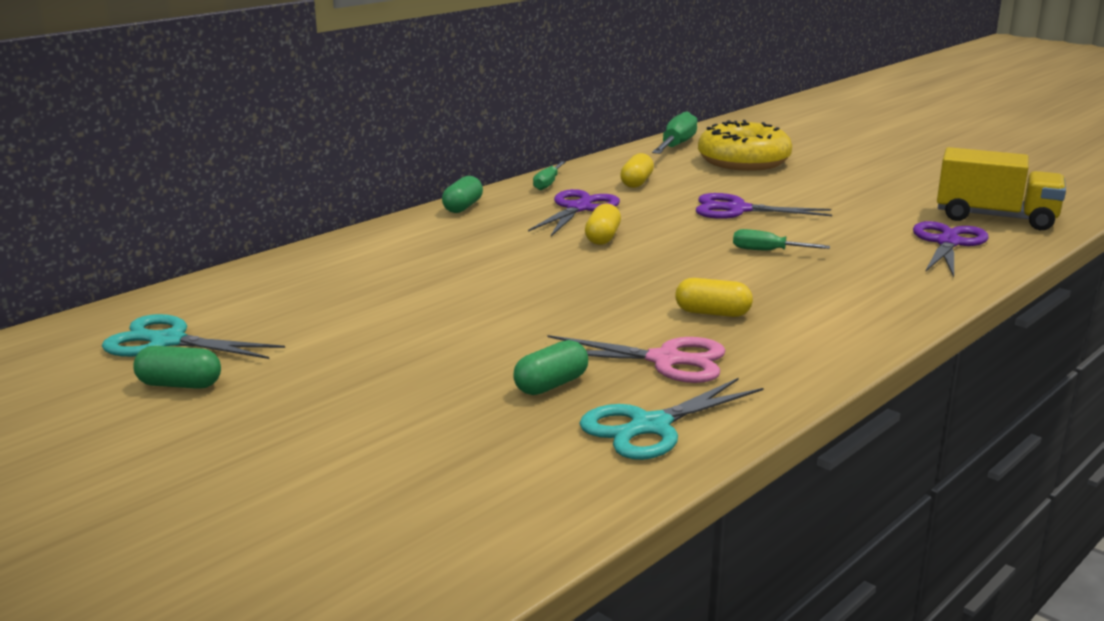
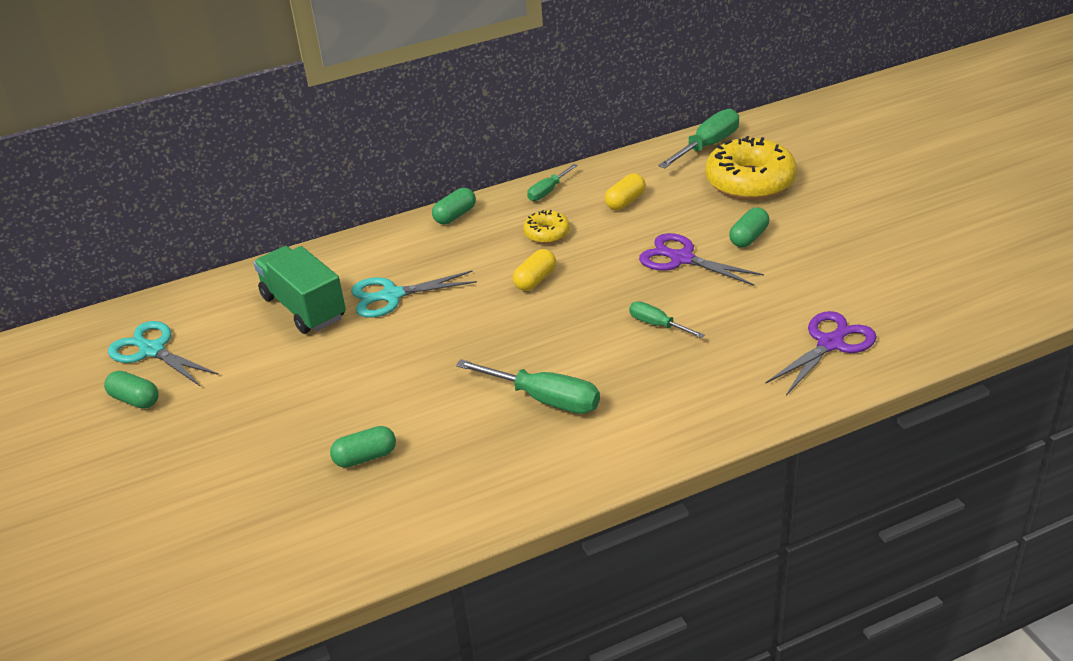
camera: 25 degrees right, 15 degrees up
(347, 285) = (304, 307): none -> green truck
(578, 208) = (546, 233): purple scissors -> yellow donut
(650, 426) = (399, 519): turquoise scissors -> turquoise scissors (392, 296)
(665, 360) = (465, 448): pink scissors -> none
(712, 313) = (544, 399): yellow capsule -> green screwdriver
(785, 191) = (748, 237): none -> green capsule
(995, 218) = (913, 314): yellow truck -> none

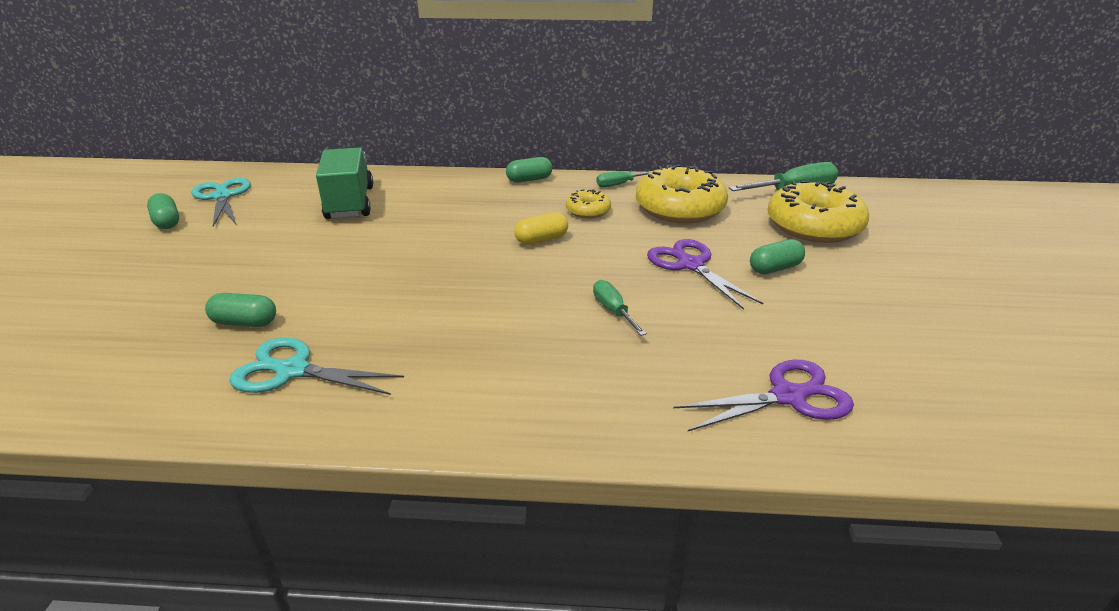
camera: 25 degrees right, 5 degrees down
(392, 296) = (419, 215): turquoise scissors -> turquoise scissors (292, 370)
(544, 399) = (441, 335): green screwdriver -> none
(625, 201) = (679, 208): yellow capsule -> yellow donut

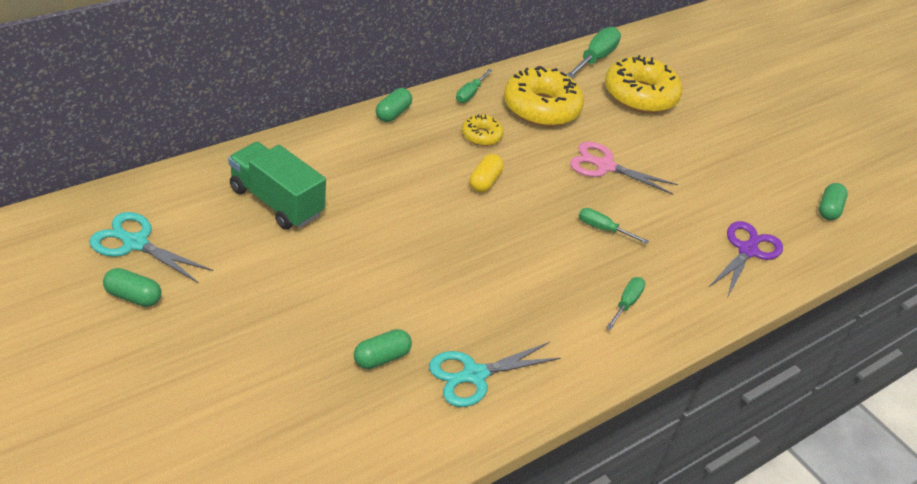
camera: 45 degrees left, 10 degrees up
(544, 382) = (626, 303): none -> green screwdriver
(690, 265) = (605, 166): purple scissors -> pink scissors
(775, 268) = (654, 148): green capsule -> green capsule (828, 209)

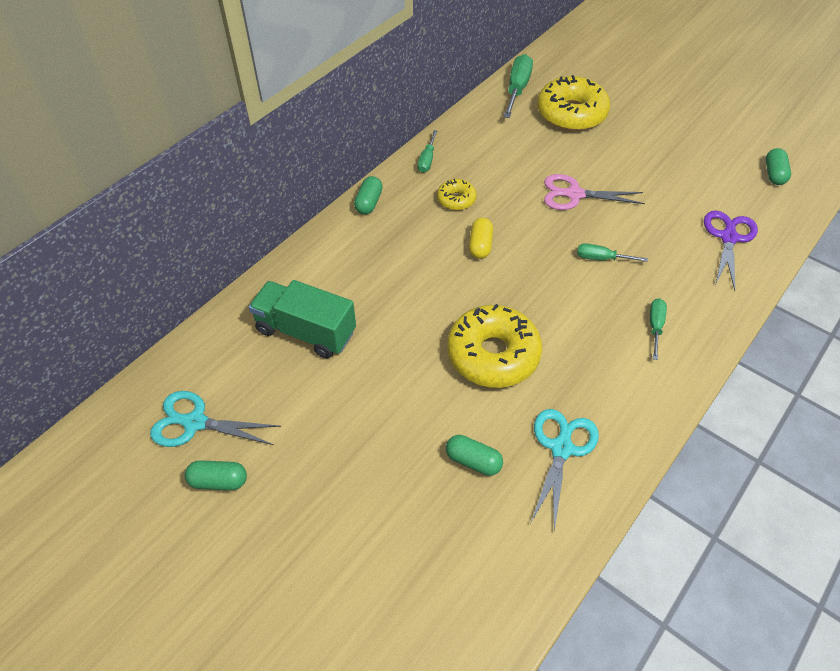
camera: 10 degrees left, 10 degrees up
(381, 357) = (473, 461): green capsule -> green capsule turned 75 degrees clockwise
(474, 375) = (561, 448): turquoise scissors -> turquoise scissors turned 150 degrees clockwise
(541, 108) = (494, 154): yellow donut -> yellow donut (493, 354)

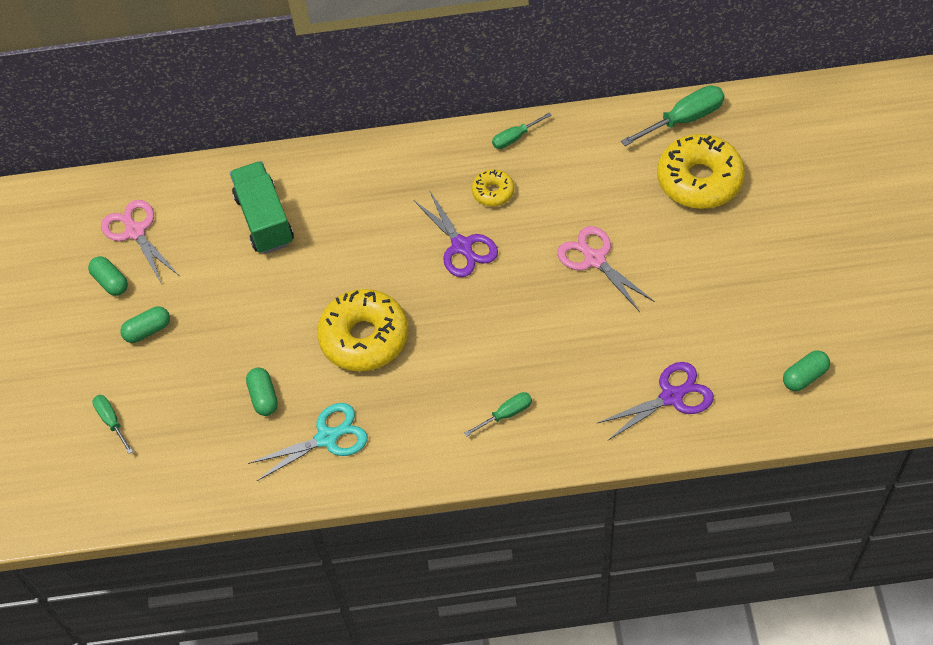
camera: 50 degrees right, 5 degrees up
(195, 422) = (135, 232): turquoise scissors -> pink scissors
(369, 203) = (423, 145): green capsule -> green capsule (148, 330)
(480, 245) = (461, 246): yellow capsule -> purple scissors
(601, 258) = (540, 330): green screwdriver -> green screwdriver (111, 421)

